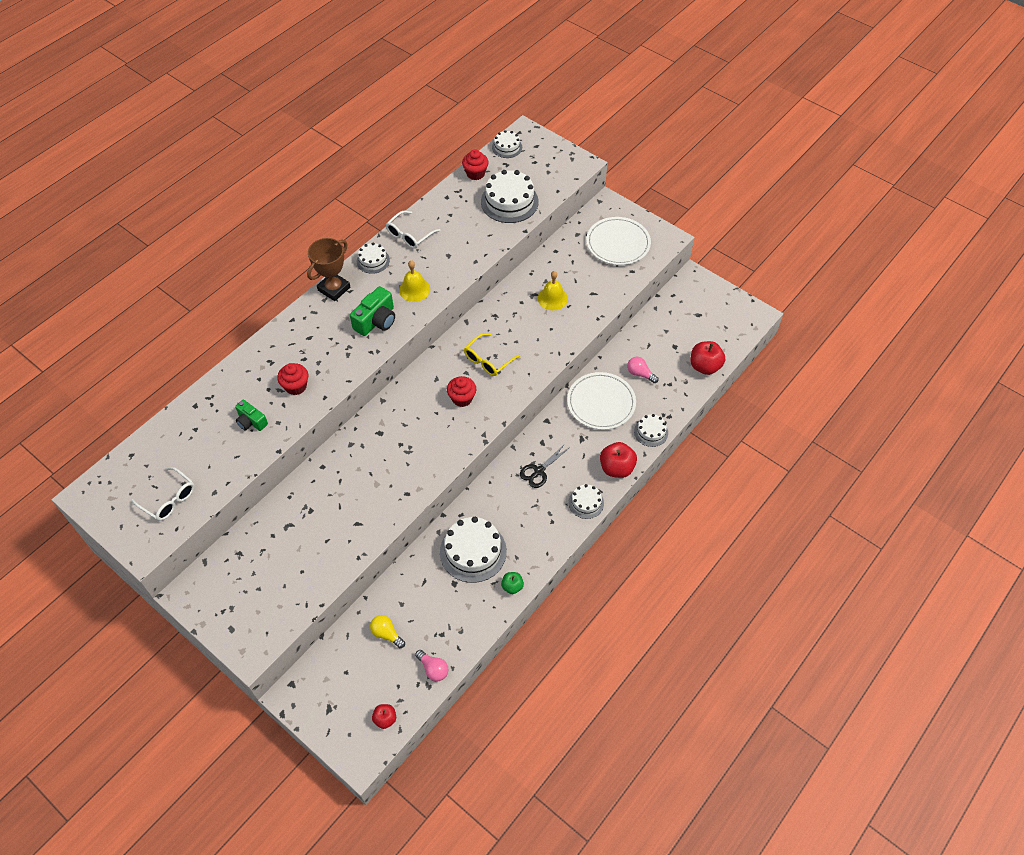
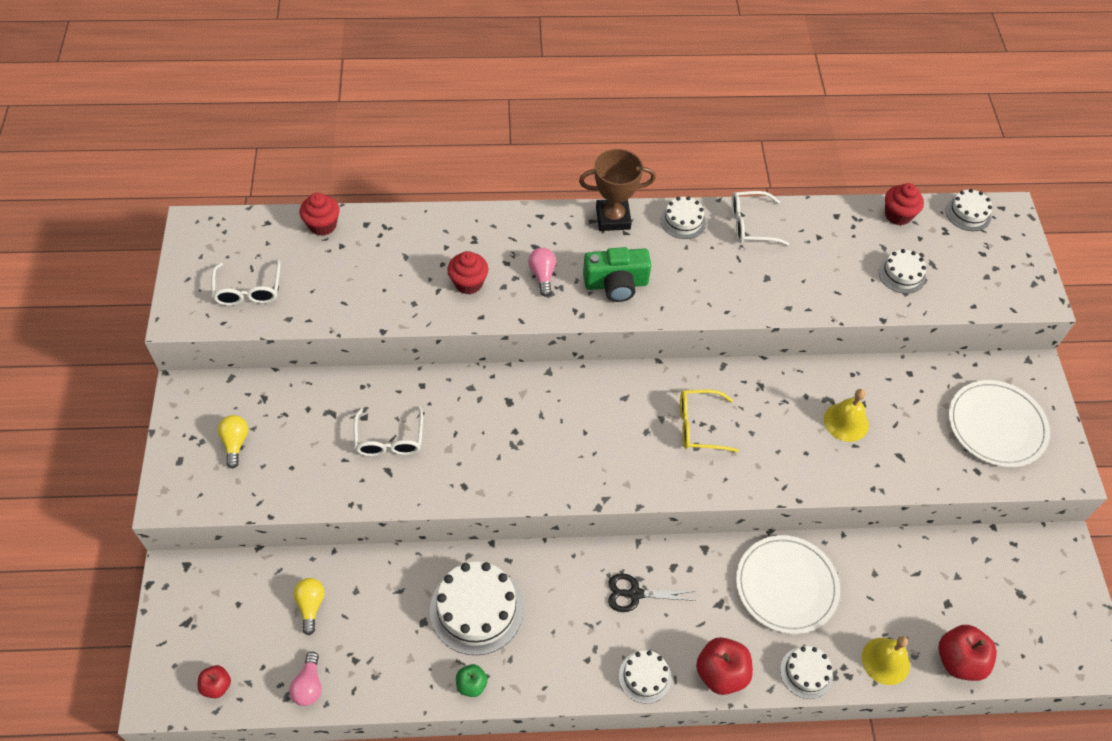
camera: 45 degrees right, 0 degrees up
(251, 421) = (393, 281): green camera -> none
(253, 590) = (235, 443): none -> yellow light bulb
(339, 508) = (389, 440): none -> white glasses
(414, 289) = (690, 284): yellow bell -> yellow bell (885, 661)
(462, 398) = (626, 441): red cupcake -> red cupcake (322, 225)
(509, 201) = (902, 274): white cake -> white cake, size x0.55
(640, 374) = (868, 596): pink light bulb -> pink light bulb (542, 275)

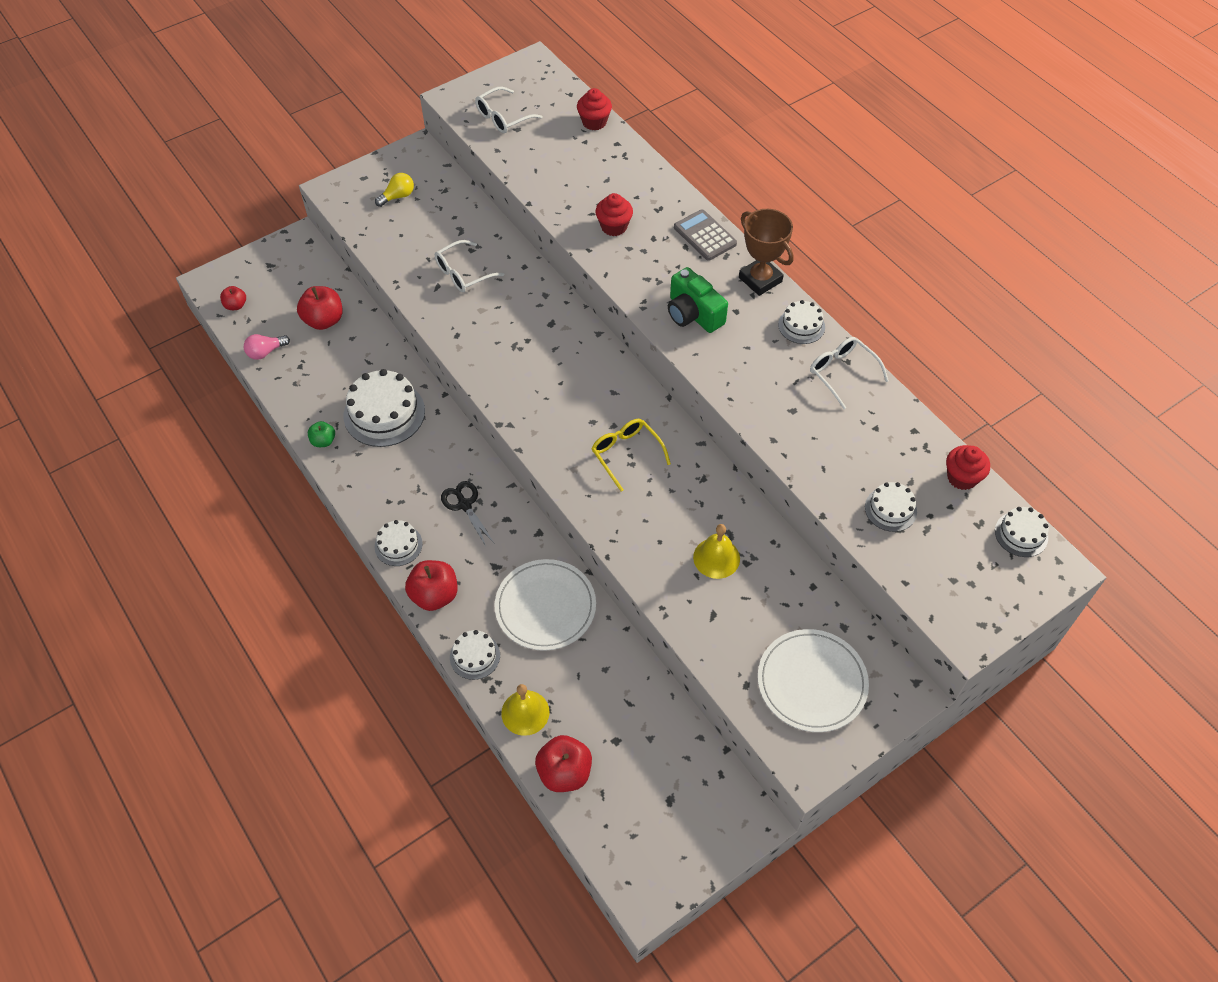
camera: 60 degrees right, 0 degrees up
(311, 606) = (324, 320): yellow light bulb -> red apple
(533, 226) = (705, 236): none -> grey calculator
(542, 275) = (660, 265): pink light bulb -> none

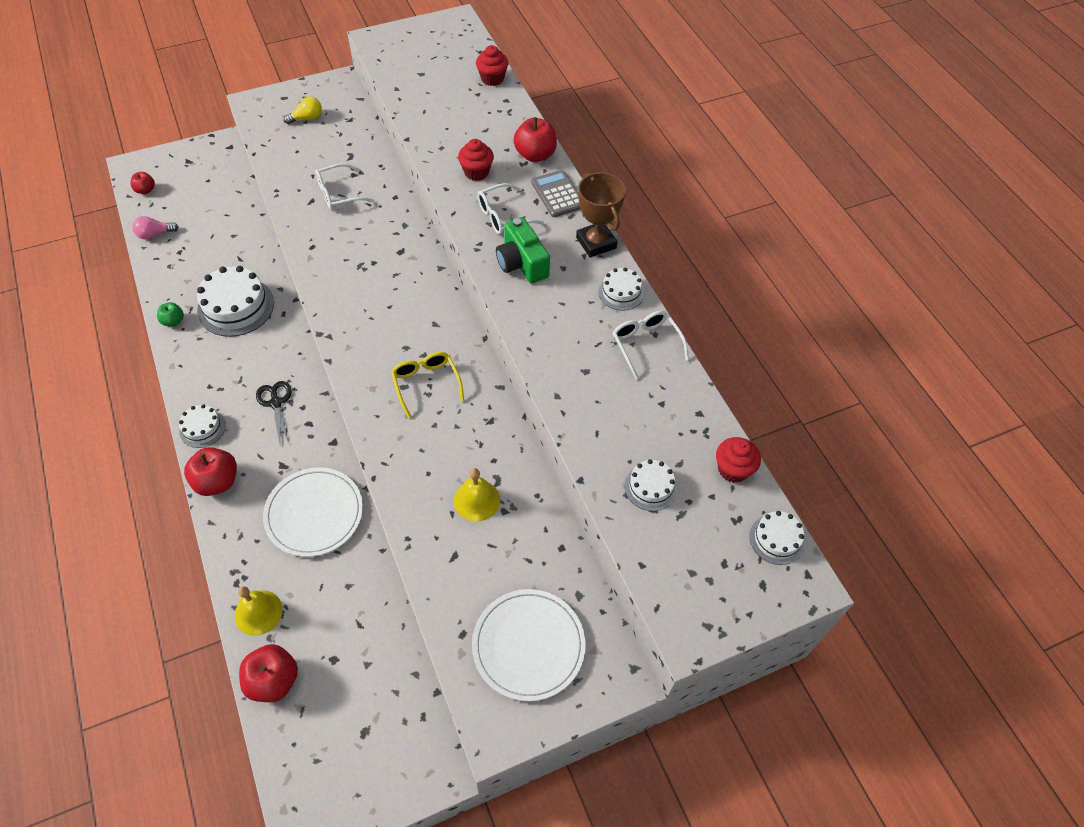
camera: 10 degrees right, 0 degrees up
(324, 320) = (215, 216): red apple -> red apple (535, 155)
(475, 656) = (232, 547): white cake -> none
(503, 117) = (412, 62): white glasses -> white glasses (503, 216)

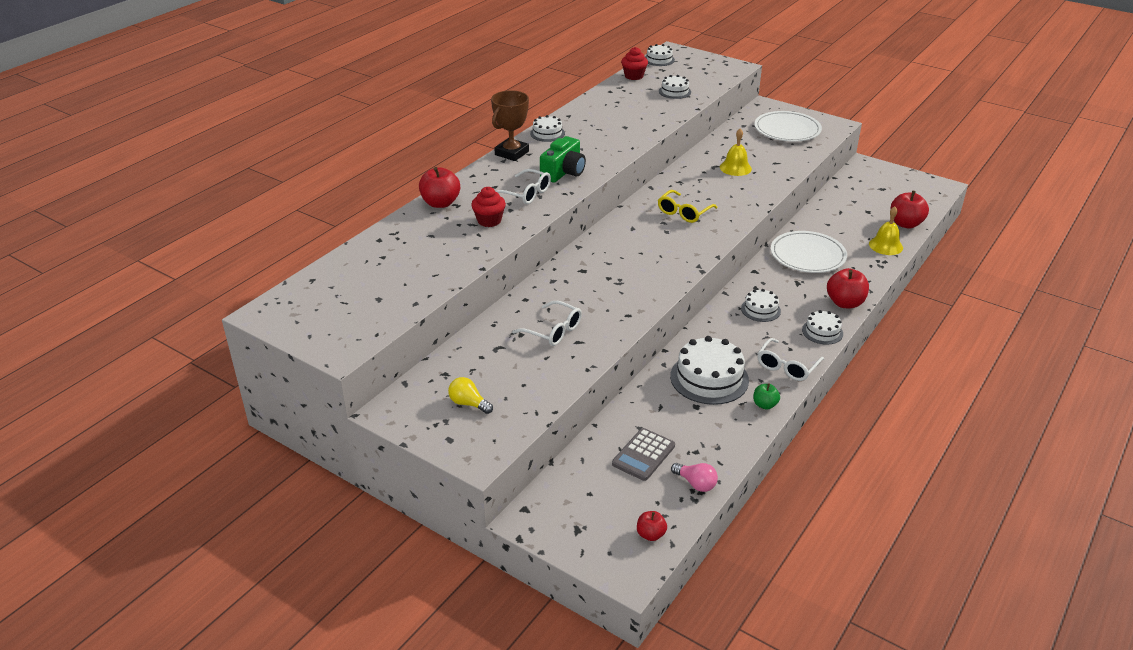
camera: 120 degrees left, 20 degrees down
(276, 403) = (760, 310): black scissors -> white cake
(492, 79) = (352, 257): red cupcake -> none
(557, 194) = (477, 180): grey calculator -> grey calculator (643, 455)
(645, 344) = (580, 116): white glasses -> white glasses (787, 366)

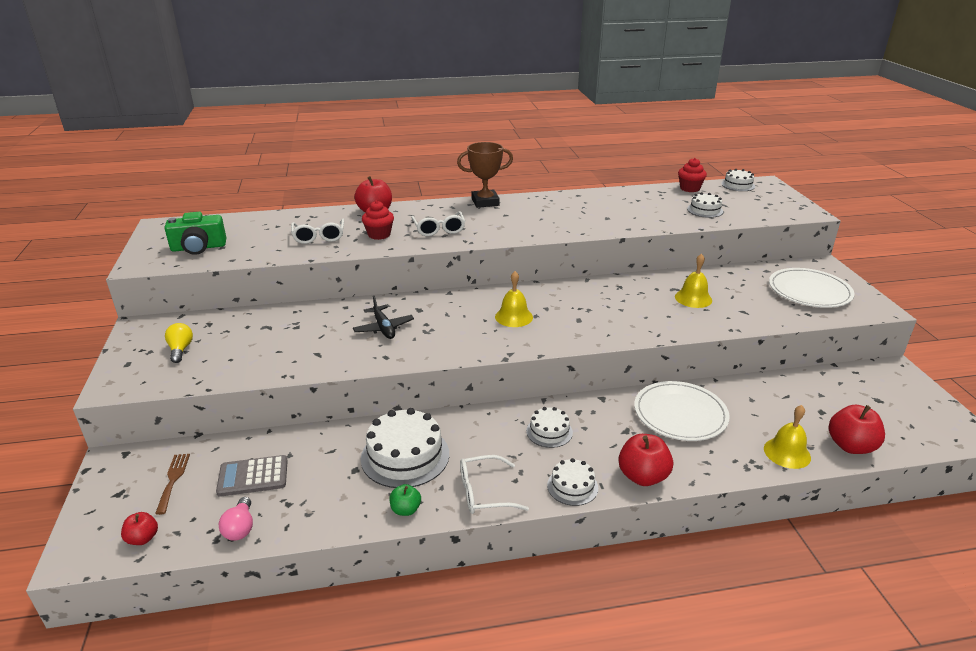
camera: 45 degrees right, 5 degrees down
(547, 133) = (537, 200): white cake -> none
(553, 331) = (318, 337): white glasses -> white glasses (319, 237)
(563, 172) = (494, 227): green camera -> green camera (198, 247)
(586, 297) = (383, 328): none -> black plane
(596, 495) = (173, 480): none -> brown fork
(655, 240) = (514, 317): none -> yellow bell
(683, 212) = (577, 309): yellow glasses -> none

